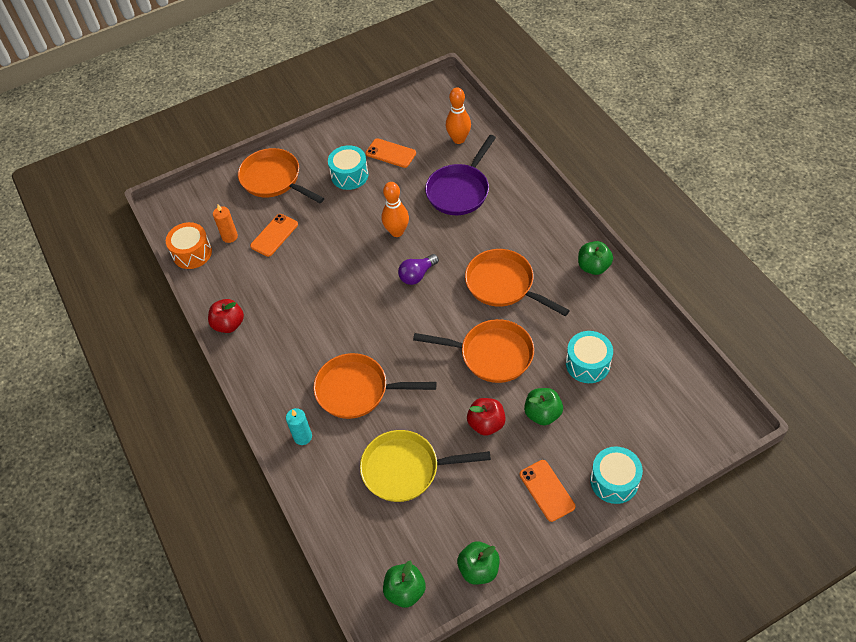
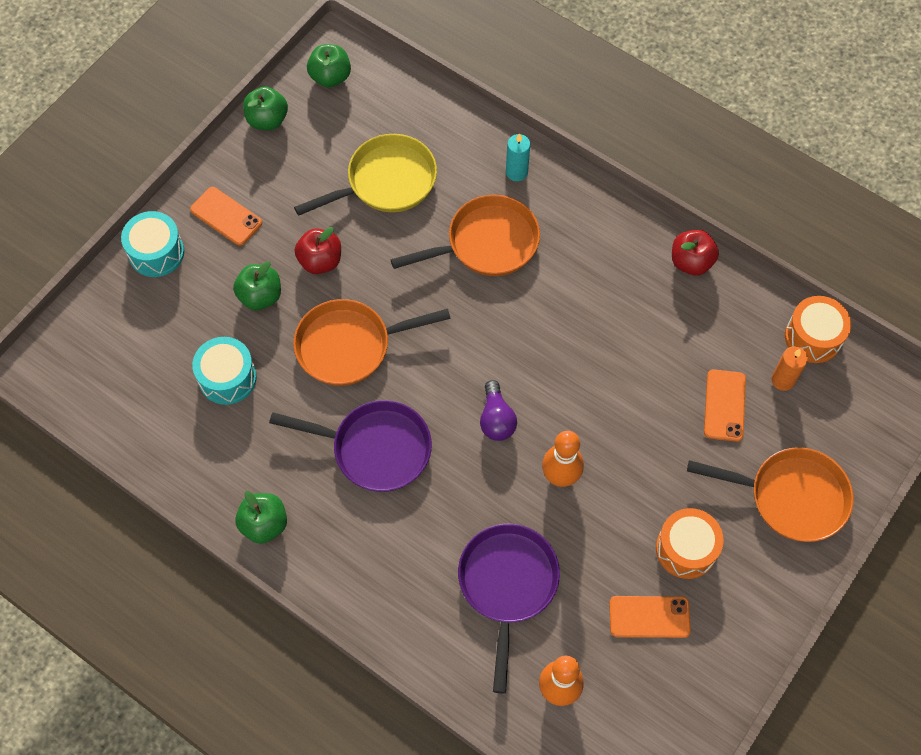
camera: 150 degrees right, 10 degrees up
(349, 175) = (686, 549): turquoise drum -> orange drum
(417, 275) = (496, 419): purple light bulb -> purple light bulb turned 150 degrees clockwise
(503, 285) = (375, 449): orange pan -> purple pan

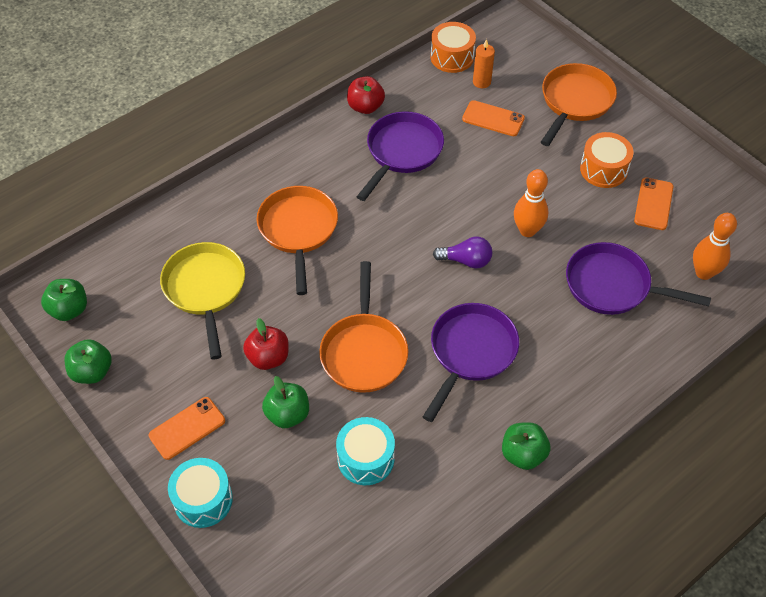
camera: 75 degrees left, 10 degrees down
(516, 172) = (237, 194): turquoise candle -> none
(634, 317) = (402, 152): none -> purple pan

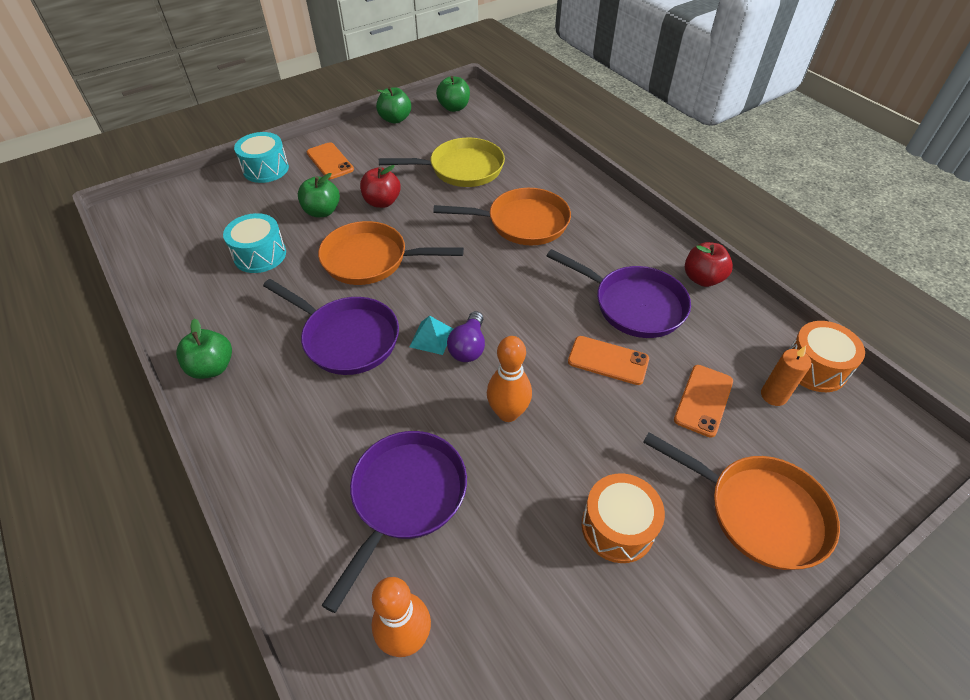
camera: 95 degrees right, 5 degrees down
(460, 288) = (431, 337): none -> turquoise pyramid
(653, 204) = (548, 589): orange phone -> orange phone (608, 360)

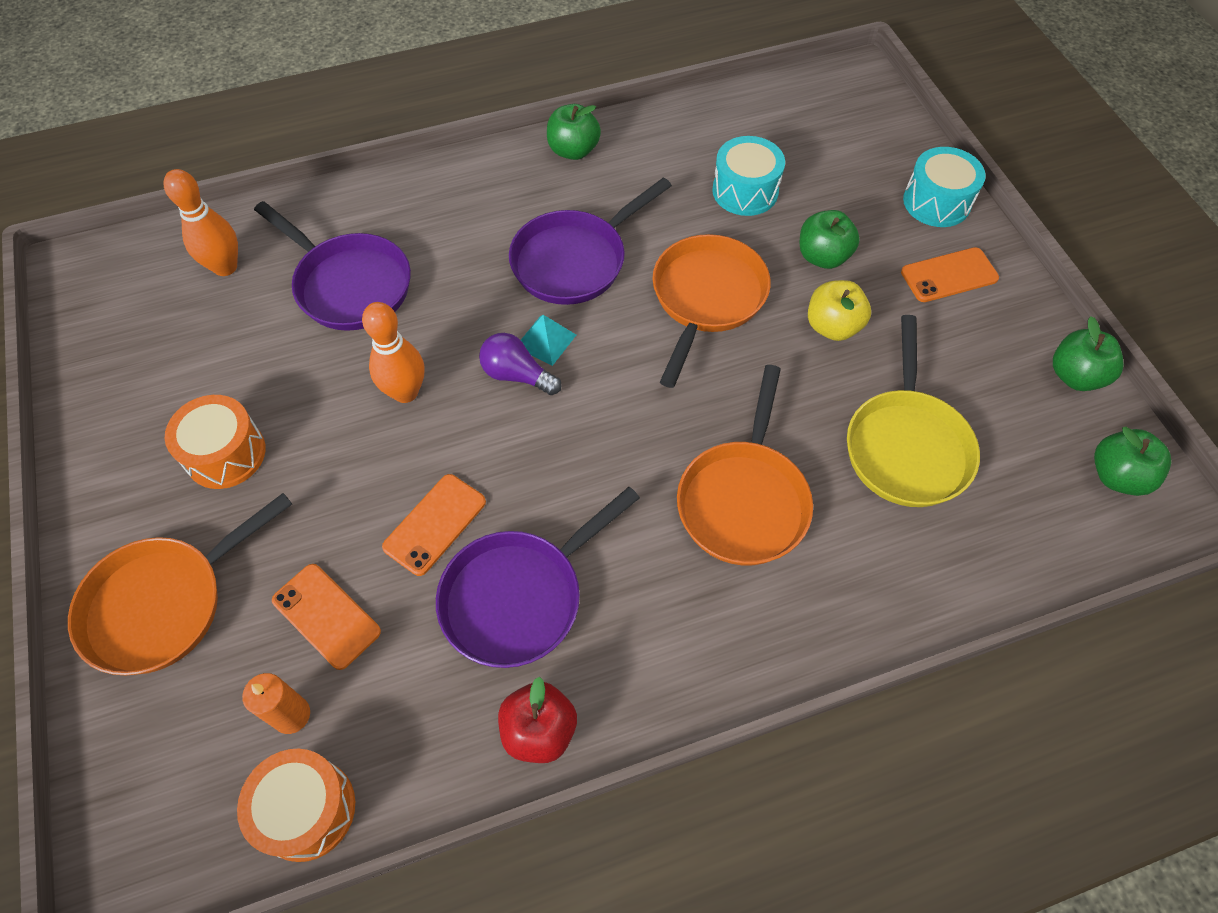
camera: 105 degrees right, 10 degrees up
(382, 202) = (832, 326): red apple -> yellow apple

